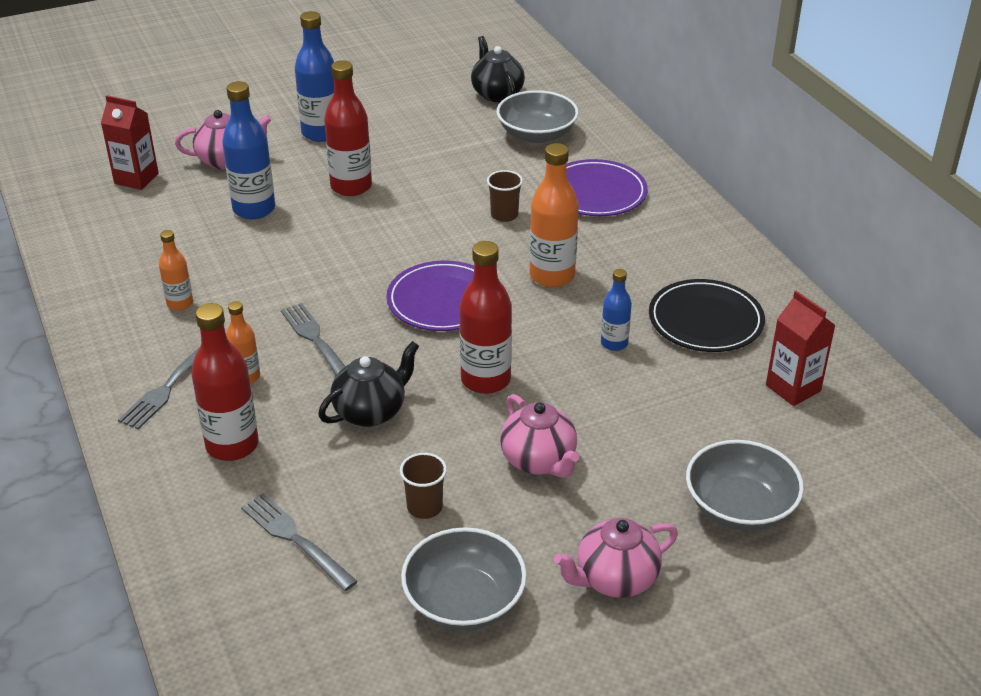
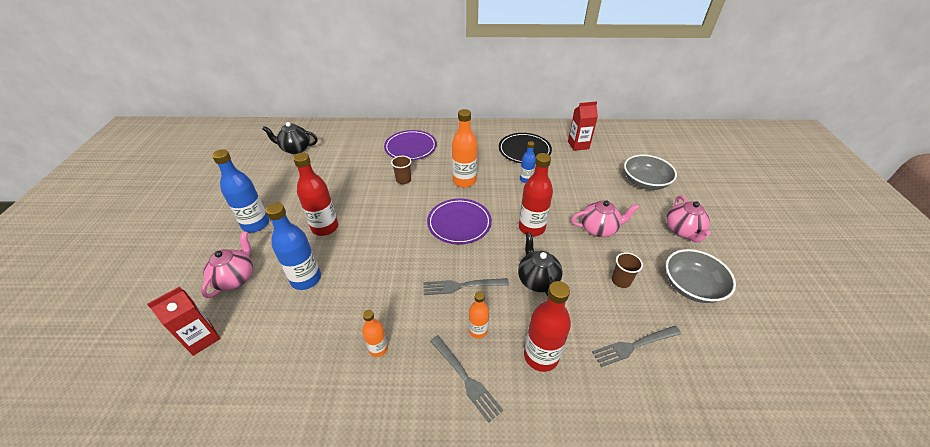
camera: 65 degrees left, 5 degrees up
(536, 134) = (345, 148): grey bowl -> none

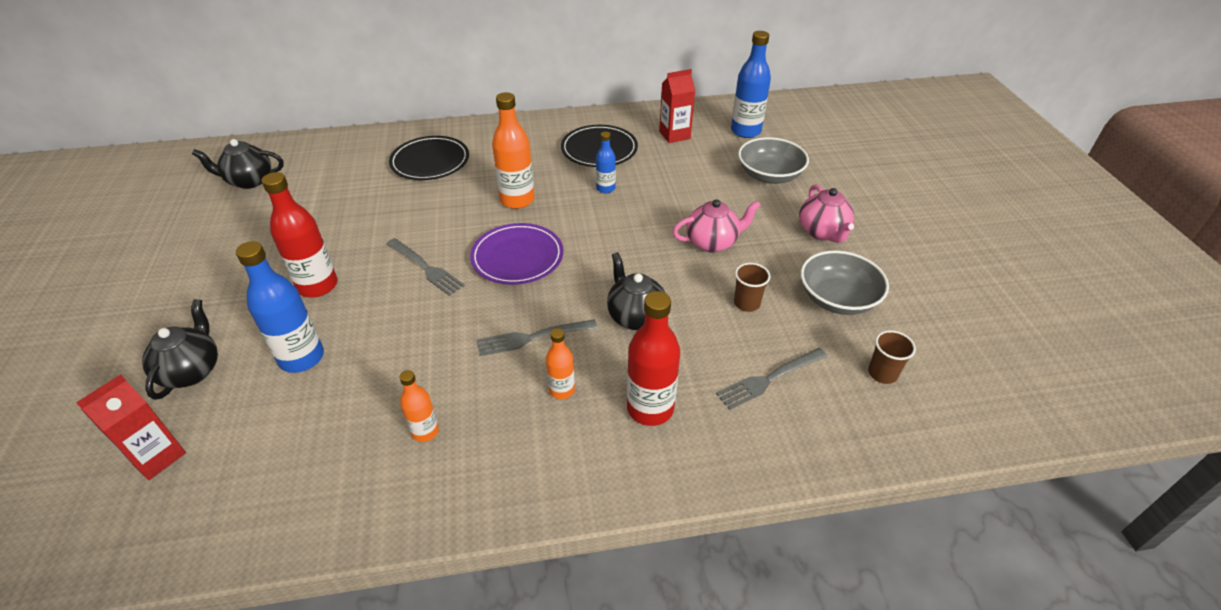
camera: 10 degrees left, 0 degrees up
(235, 278) = (192, 371): pink teapot -> black teapot
(256, 224) = (207, 294): blue bottle -> blue bottle (745, 131)
(403, 180) = (426, 208): brown cup -> brown cup (882, 373)
(410, 147) = (430, 161): purple plate -> black plate
(465, 378) = (552, 450): grey fork -> grey fork (426, 268)
(531, 228) = (620, 251): red bottle -> none

